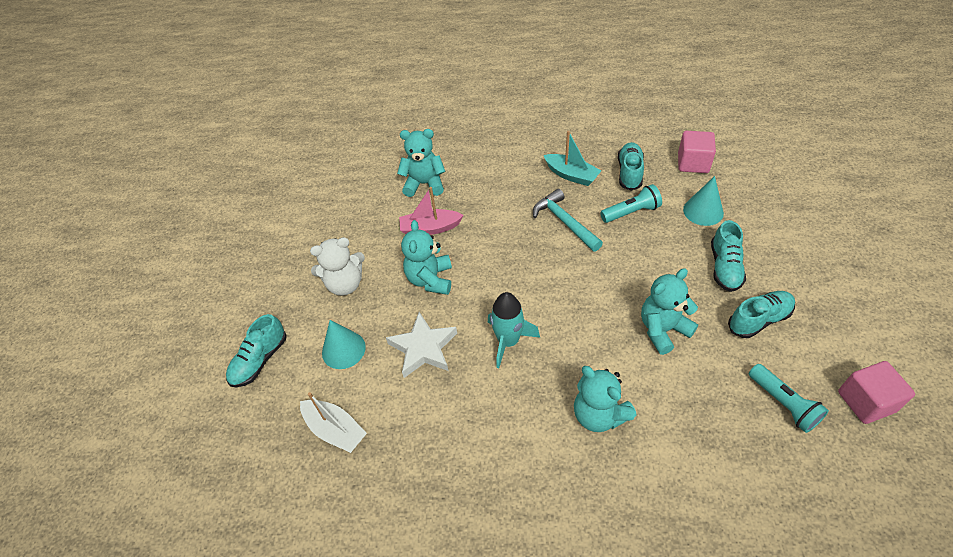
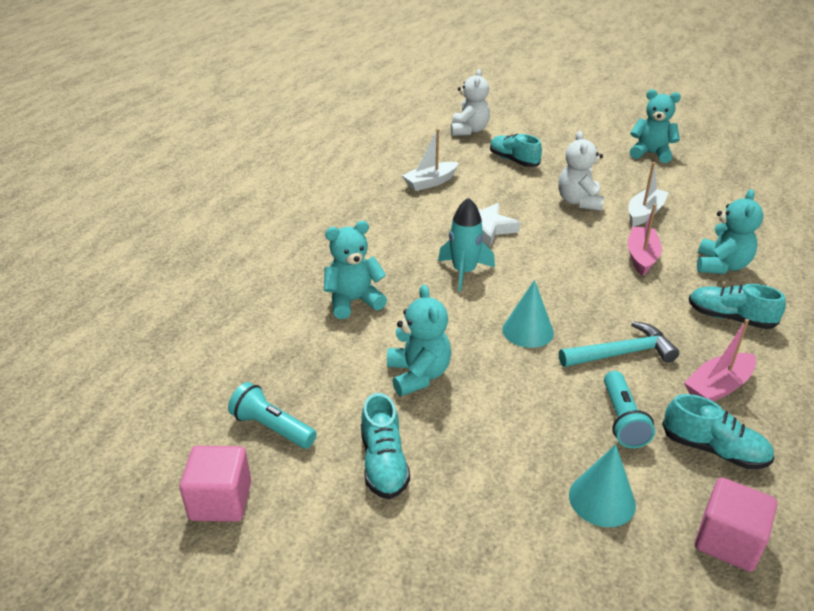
camera: 105 degrees right, 15 degrees down
(174, 433) = (469, 131): none -> white teddy bear
(343, 349) = (504, 193): turquoise cone -> turquoise cone (528, 331)
(353, 235) = (644, 213): none -> white boat
(430, 279) = (565, 245): turquoise teddy bear -> turquoise teddy bear (651, 154)
(571, 175) = (718, 387): turquoise boat -> pink boat
(724, 267) = (482, 471): turquoise shoe -> turquoise shoe (730, 318)
(783, 404) = (272, 427): turquoise flashlight -> turquoise flashlight turned 45 degrees clockwise

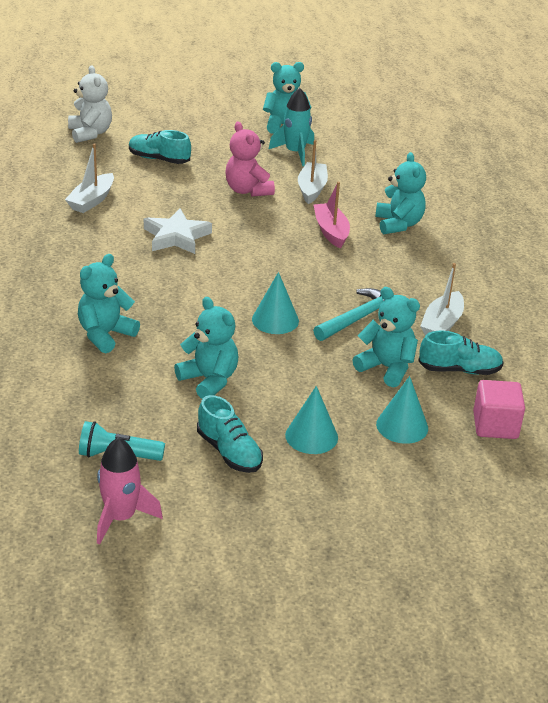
camera: 30 degrees left, 0 degrees up
(221, 501) = (121, 517): pink cube -> pink rocket
(464, 272) = (187, 283): turquoise rocket -> turquoise rocket (295, 153)
(485, 475) = (311, 436): none -> turquoise cone
(579, 202) = (248, 190): white teddy bear -> pink teddy bear
(622, 420) = (386, 368): turquoise flashlight -> turquoise teddy bear
(718, 387) = (442, 324): pink boat -> white boat
(730, 318) = (425, 268): turquoise shoe -> none

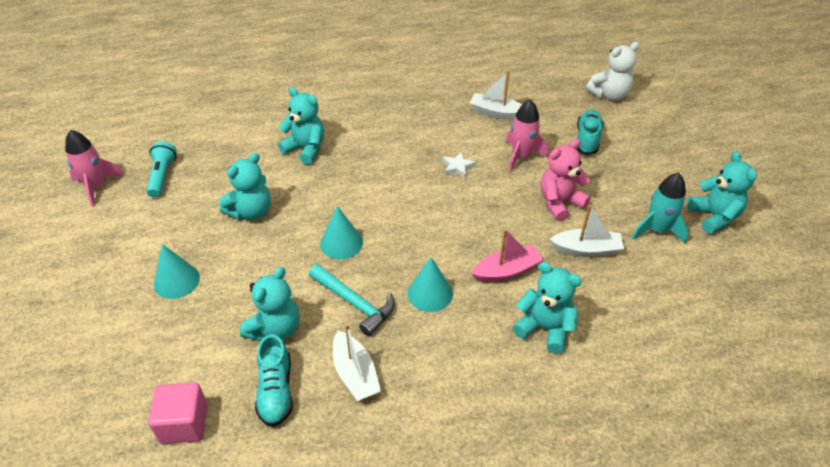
camera: 85 degrees right, 10 degrees up
(172, 198) = (521, 156): none -> pink rocket
(176, 237) = (457, 167): white star -> white star, size x0.56
(229, 452) = (161, 233): turquoise shoe -> none
(398, 224) = (545, 328): turquoise teddy bear -> turquoise teddy bear turned 135 degrees counterclockwise
(402, 426) = (187, 344): turquoise cone -> turquoise cone (430, 293)
(442, 324) = (355, 374): white boat -> white boat turned 135 degrees counterclockwise

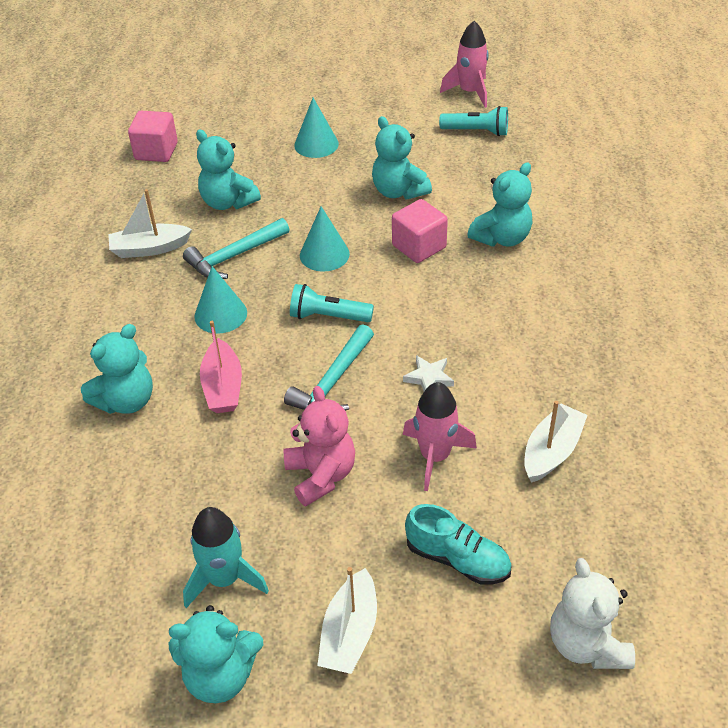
camera: 105 degrees right, 0 degrees up
(276, 391) = (159, 200): turquoise shoe -> none
(322, 190) = (419, 246): none -> pink cube
(414, 227) = (328, 316): none -> turquoise flashlight
(478, 212) = (333, 382): none -> turquoise hammer
(586, 249) = (223, 478): white boat -> white boat (349, 633)

